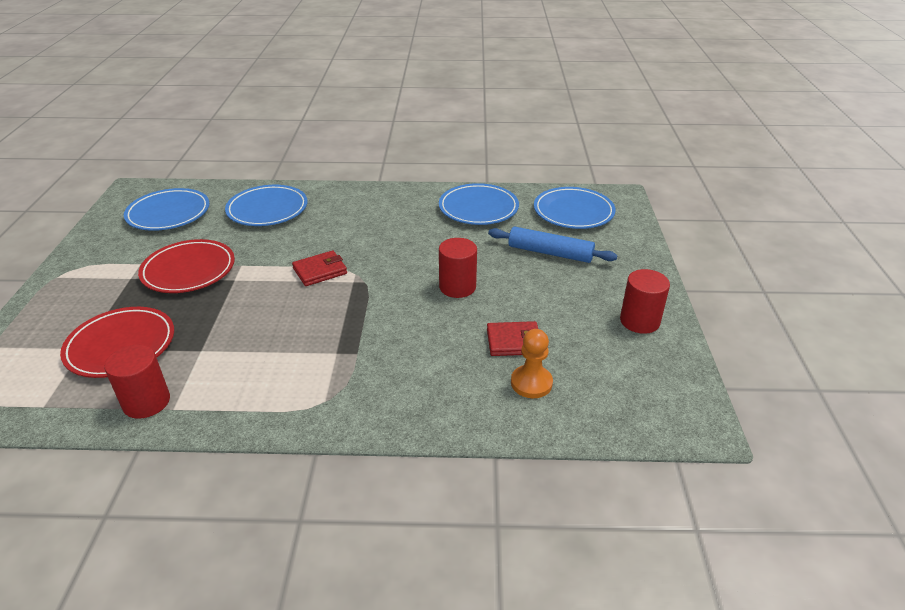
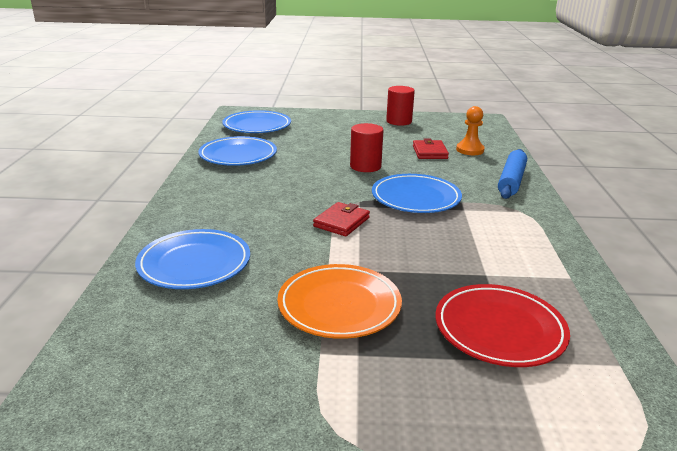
camera: 90 degrees left, 10 degrees down
(146, 402) = (571, 294): red cylinder -> none
(168, 213) = (170, 353): blue plate -> blue plate (415, 198)
(189, 270) = (339, 305): red plate -> orange plate
(320, 271) = (341, 222): red wallet -> red wallet turned 60 degrees clockwise
(550, 253) = (317, 136): blue rolling pin -> blue rolling pin (511, 181)

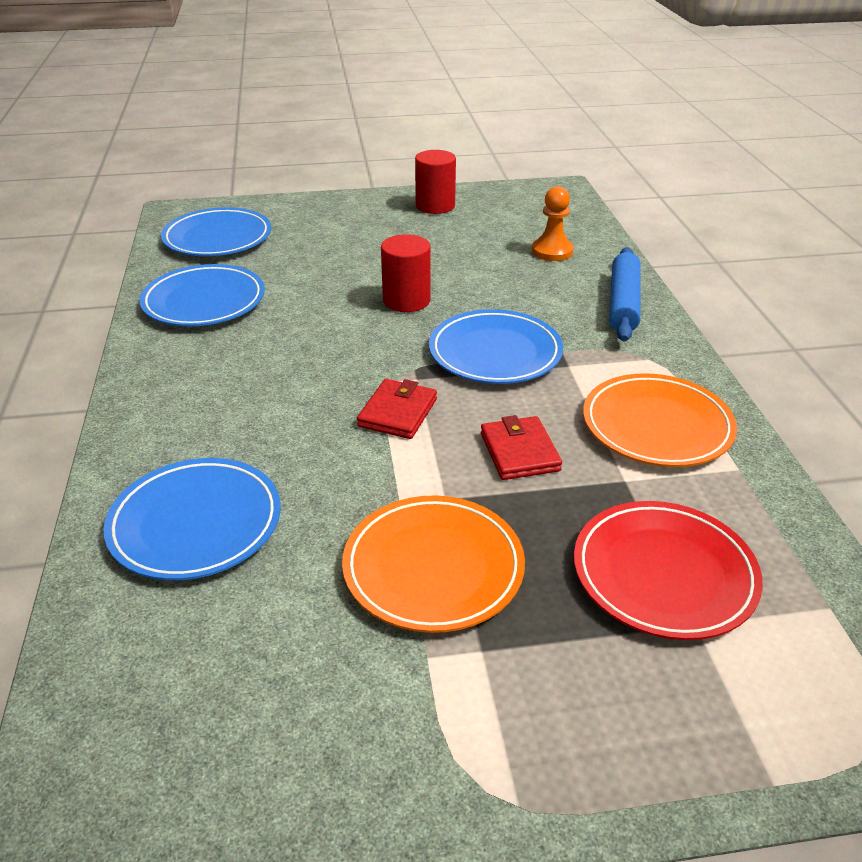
camera: 10 degrees left, 10 degrees up
(430, 152) = (495, 262): red wallet -> red wallet (519, 452)
(517, 248) = (657, 426): none -> orange plate

